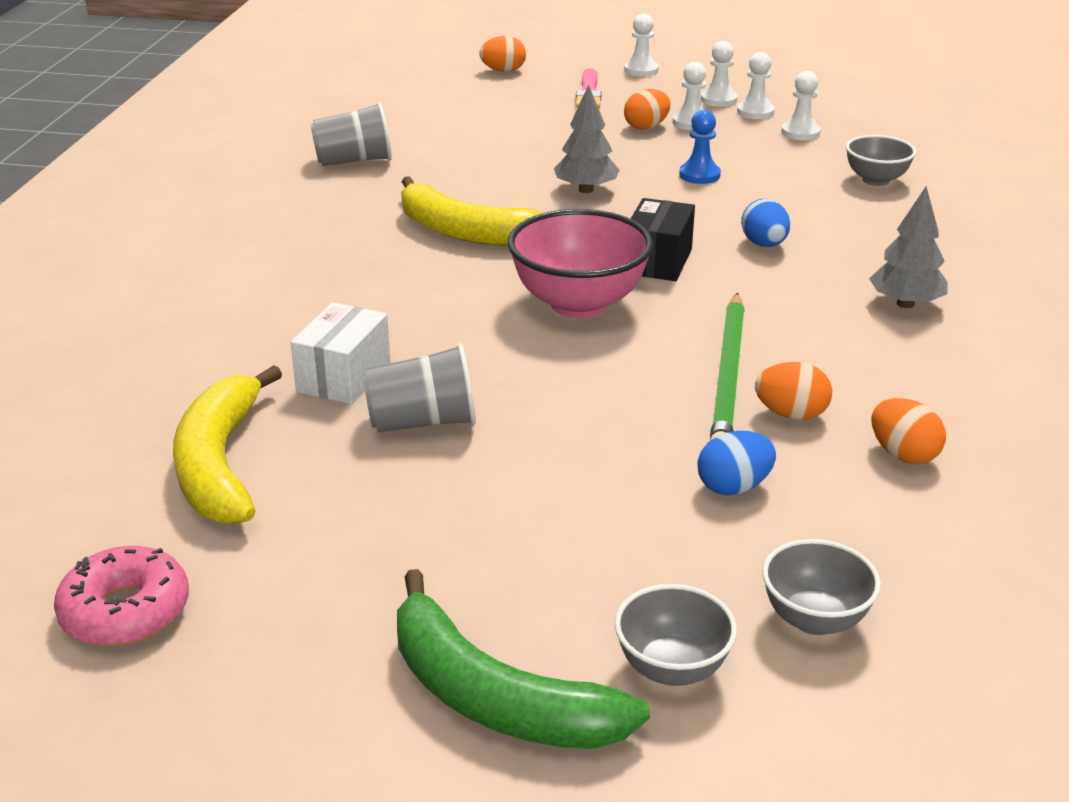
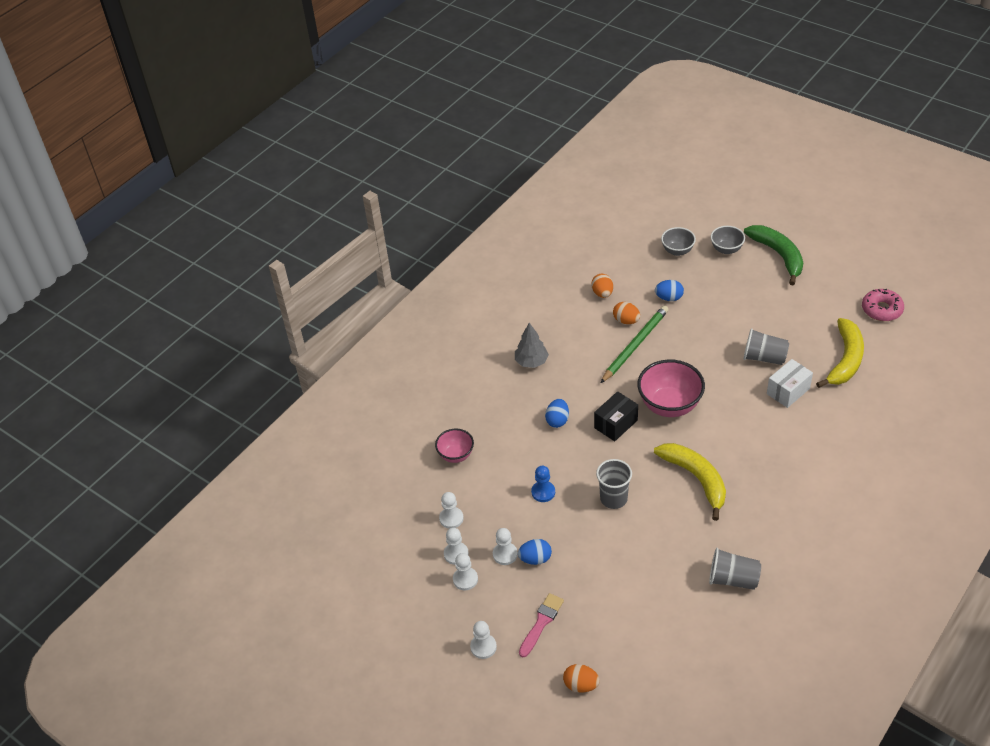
camera: 150 degrees left, 15 degrees up
(586, 190) = (613, 498): grey tree -> grey cup
(646, 127) = (535, 559): orange egg -> blue egg
(876, 180) = (456, 455): grey bowl -> pink bowl

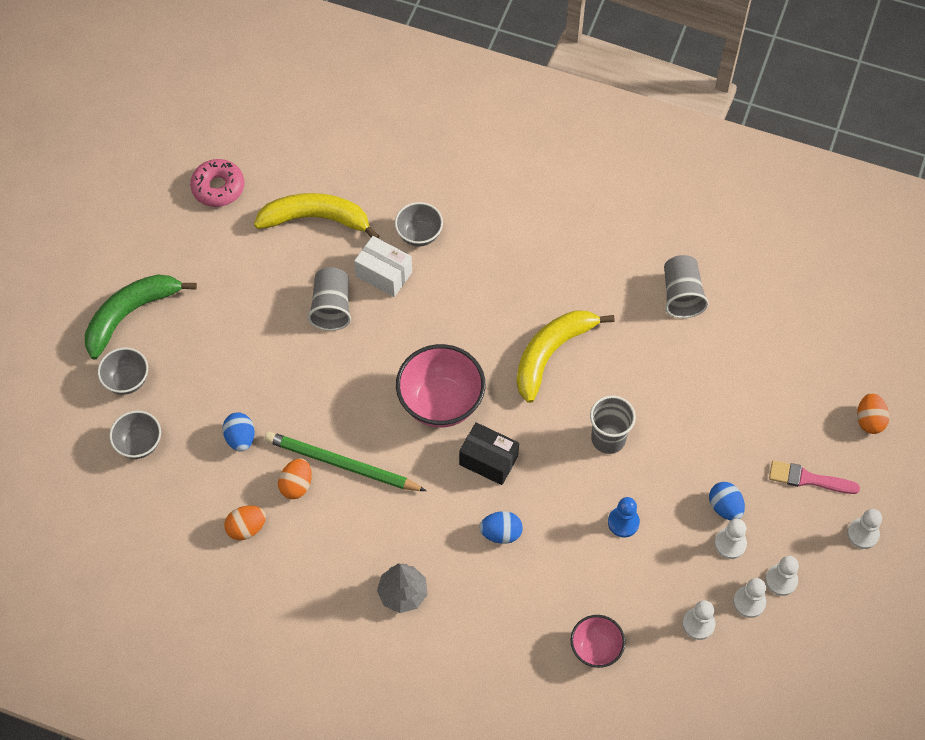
camera: 110 degrees left, 15 degrees up
(821, 418) = (419, 235): none -> grey bowl

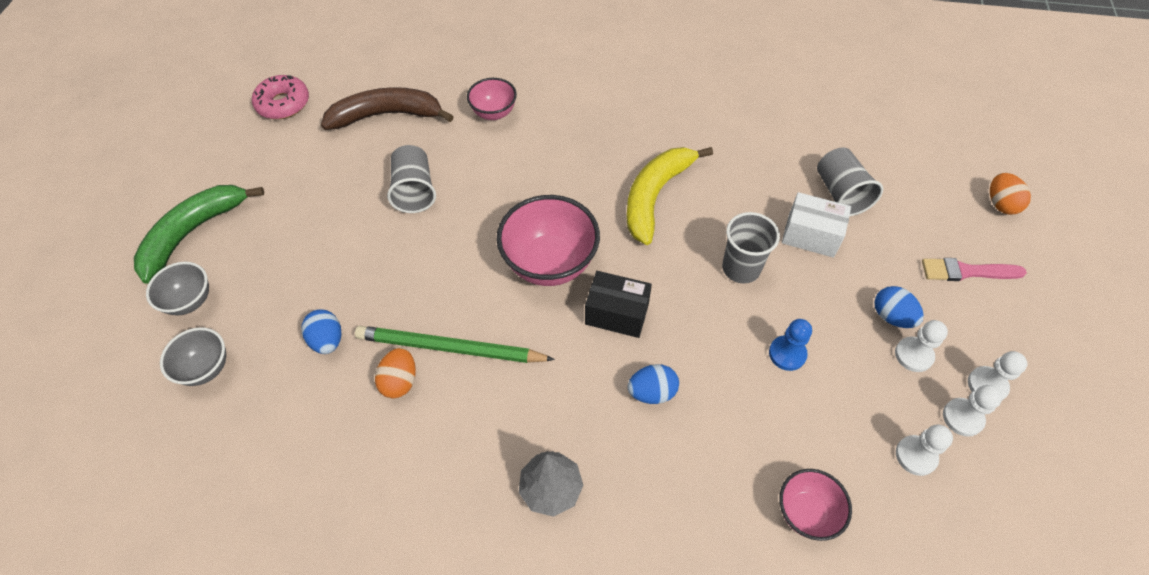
camera: 10 degrees left, 5 degrees down
(246, 528) = (344, 444): orange egg -> none
(316, 219) = (387, 115): yellow banana -> brown banana
(384, 274) = (464, 152): white box -> white box (810, 235)
(419, 235) = (494, 113): grey bowl -> pink bowl
(681, 295) = (768, 124): grey cup -> grey cup (840, 193)
(862, 534) = (1050, 317): white pawn -> none

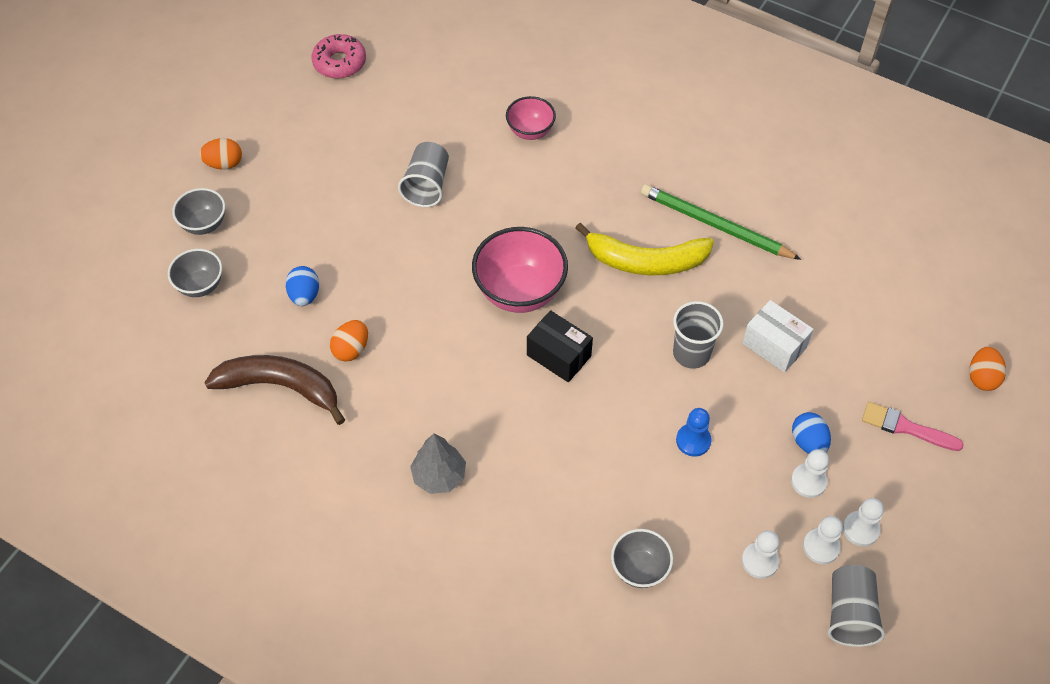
camera: 20 degrees right, 0 degrees up
(193, 232) = (224, 164): green banana -> orange egg
(387, 115) = (430, 103): brown banana -> brown banana (281, 387)
(450, 348) = (403, 336): green pencil -> green pencil (715, 225)
(652, 392) = (558, 431): blue egg -> none
(655, 196) = (645, 261): yellow banana -> yellow banana turned 135 degrees counterclockwise
(806, 512) = (639, 569): pink bowl -> grey bowl
(840, 193) = (826, 316): grey cup -> grey cup (849, 613)

